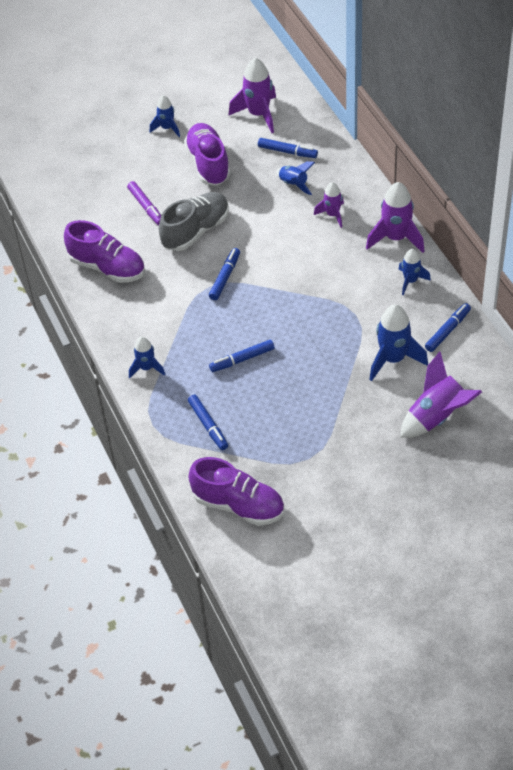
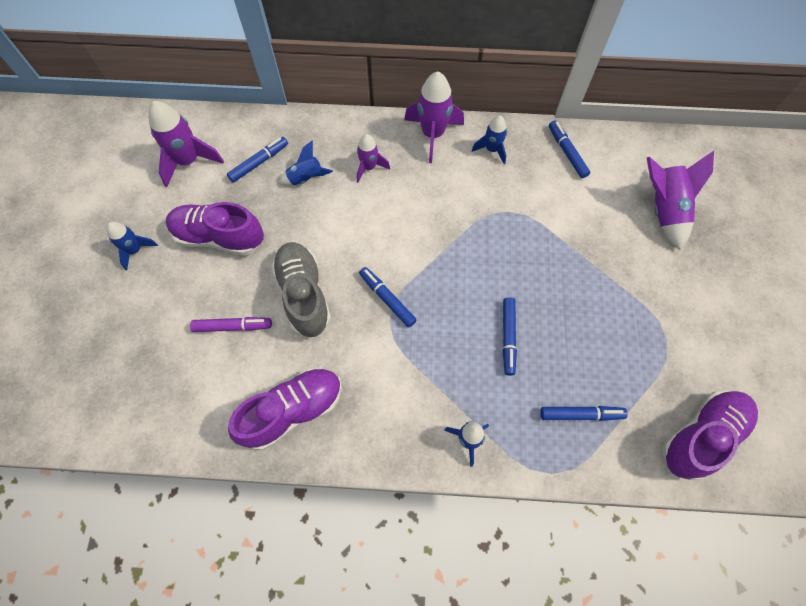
camera: 65 degrees left, 15 degrees up
(393, 359) = (578, 209): blue rocket -> none

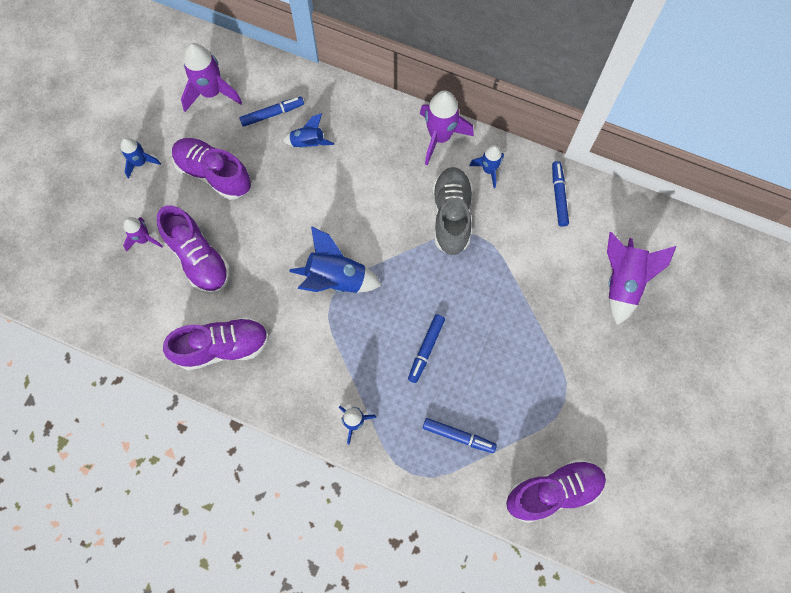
camera: 20 degrees right, 5 degrees up
(233, 326) = (199, 258): purple marker -> purple shoe
(304, 295) = (267, 251): grey shoe -> grey shoe (451, 216)
(369, 167) = (368, 151): purple rocket -> purple rocket (144, 239)
(387, 299) = (336, 279): blue marker -> blue rocket

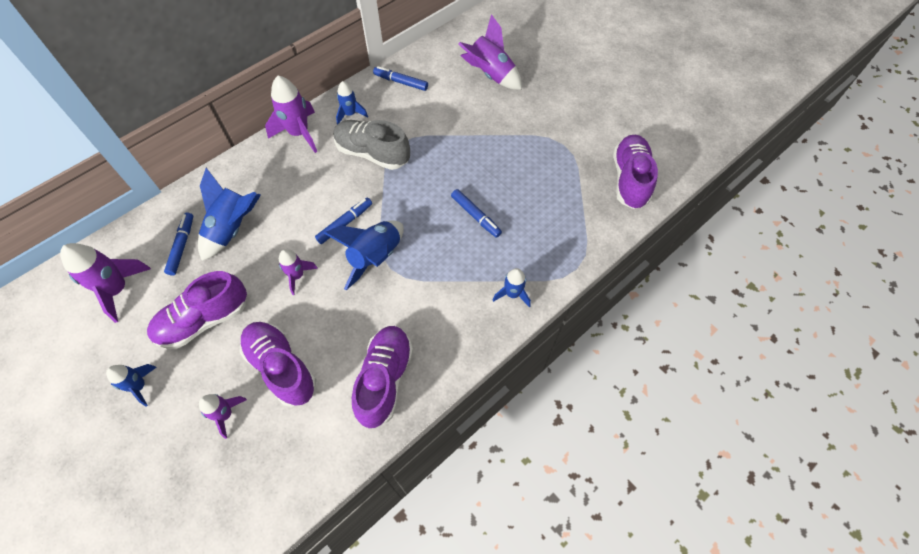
camera: 65 degrees left, 10 degrees down
(199, 258) = (281, 367): purple shoe -> purple shoe turned 120 degrees counterclockwise
(287, 223) = (297, 276): none -> purple rocket
(308, 143) = (233, 229): blue rocket -> blue rocket, size x1.69
(458, 436) = (559, 223): blue marker -> blue marker (345, 223)

